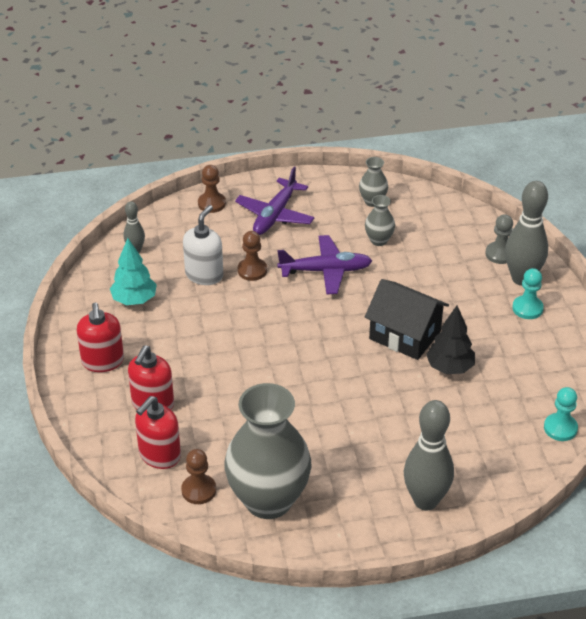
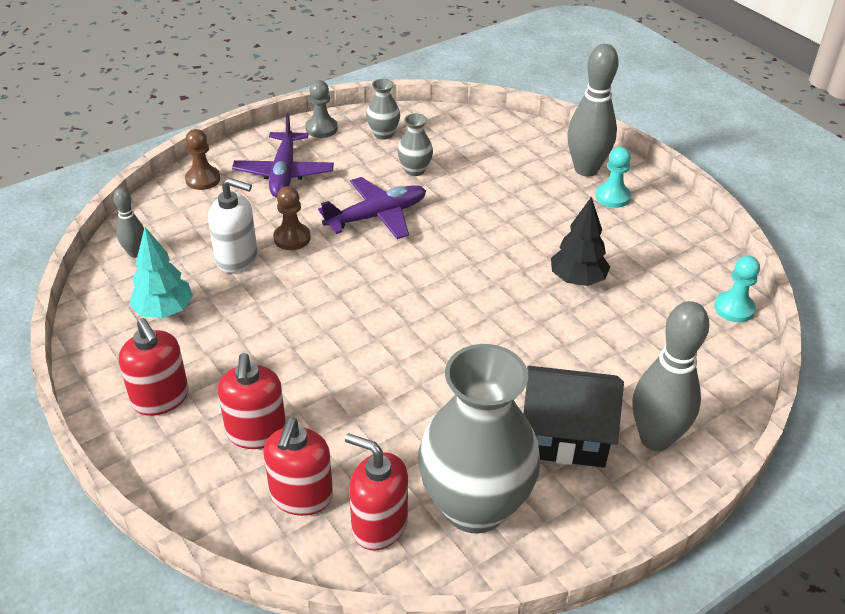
camera: 25 degrees left, 0 degrees up
(199, 490) = (379, 525): brown pawn -> red soap dispenser
(204, 275) = (237, 258): white soap dispenser -> white soap dispenser turned 105 degrees clockwise
(405, 335) = (507, 259): black house -> black house (565, 435)
(500, 254) = (547, 152): grey pawn -> grey pawn (321, 128)

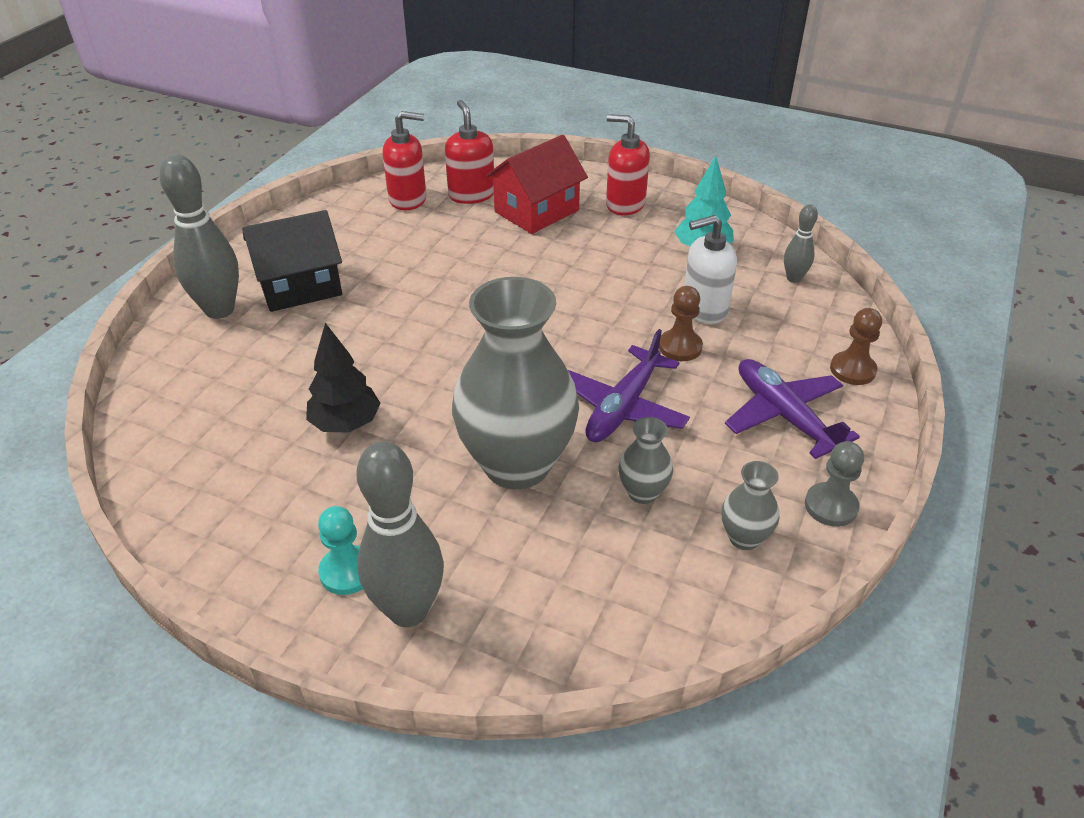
camera: 150 degrees right, 0 degrees up
(256, 432) = (536, 211): red soap dispenser -> red house
(474, 506) = (349, 227): grey vase -> grey vase (517, 464)
(734, 308) = (147, 462): turquoise pawn -> none

